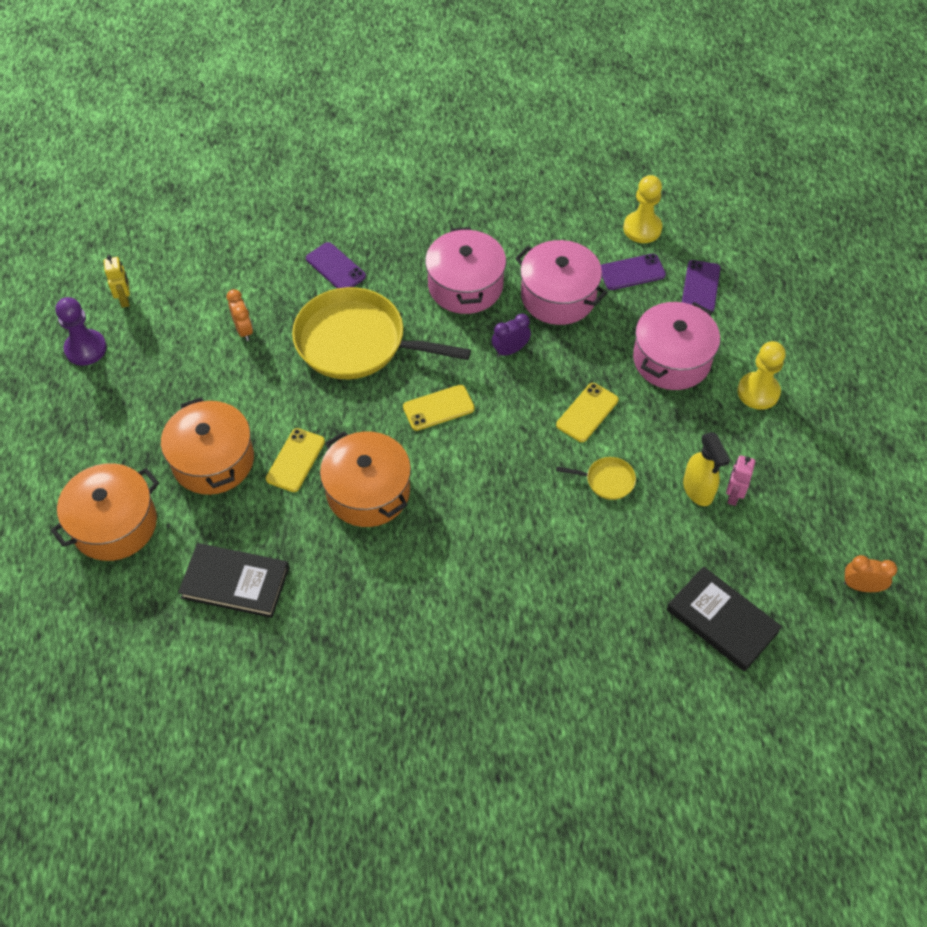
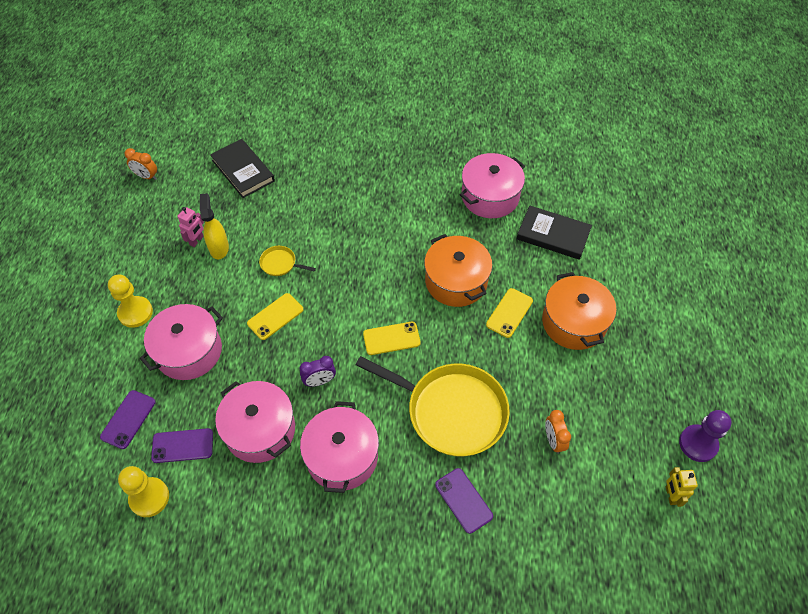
camera: 170 degrees left, 0 degrees up
(114, 524) = (643, 285): orange pot -> none
(331, 635) = (490, 196): none -> pink pot

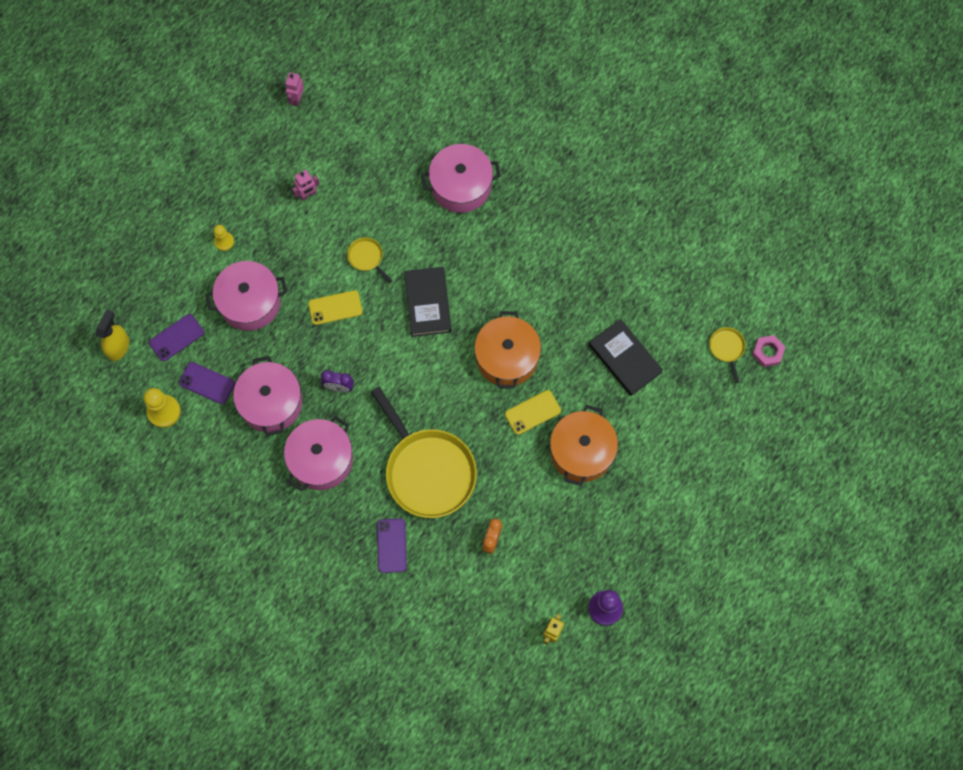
camera: 30 degrees right, 15 degrees up
(135, 313) = (224, 241): yellow pawn -> yellow pawn, size x0.61
(146, 176) = (297, 99): orange clock -> pink robot
(219, 248) = (323, 212): yellow spray bottle -> yellow spray bottle (118, 347)
(243, 170) = (386, 138): black book -> black book (427, 303)
(391, 338) = (419, 381): yellow phone -> none
(490, 196) = (595, 287): pink pot -> pink pot (461, 186)
(624, 190) = (727, 348): none -> yellow pan
(656, 178) = (767, 352): none -> pink nut

